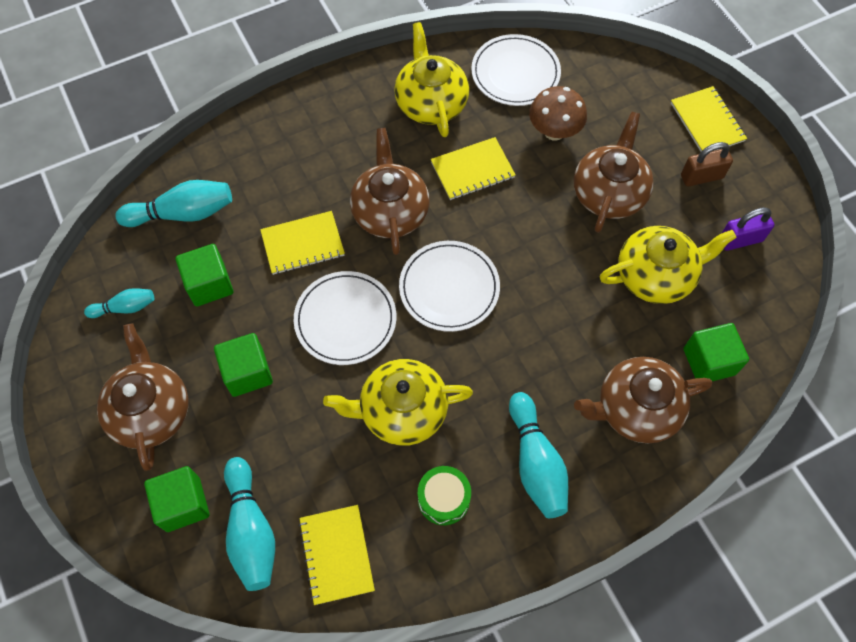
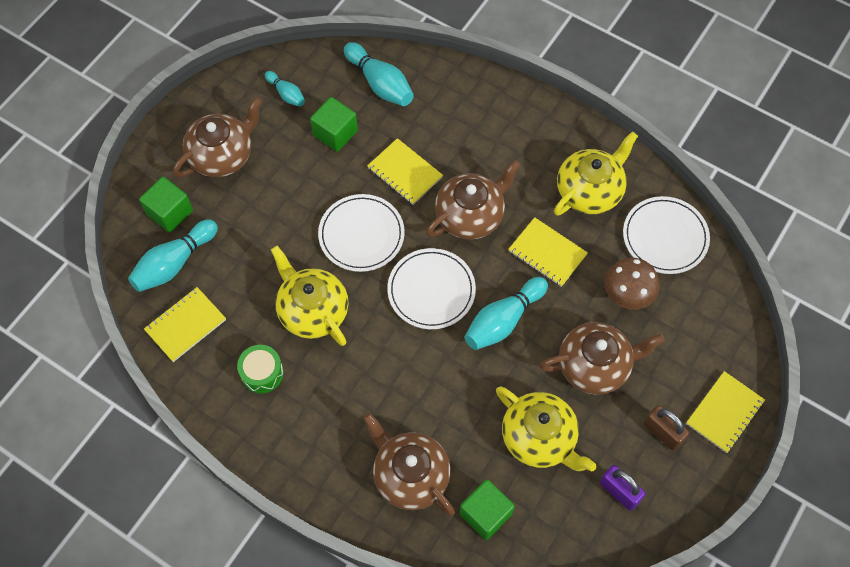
camera: 60 degrees right, 0 degrees up
(247, 372) = (283, 196): green cube -> none
(535, 463) = (324, 422): turquoise bowling pin -> turquoise bowling pin (503, 320)

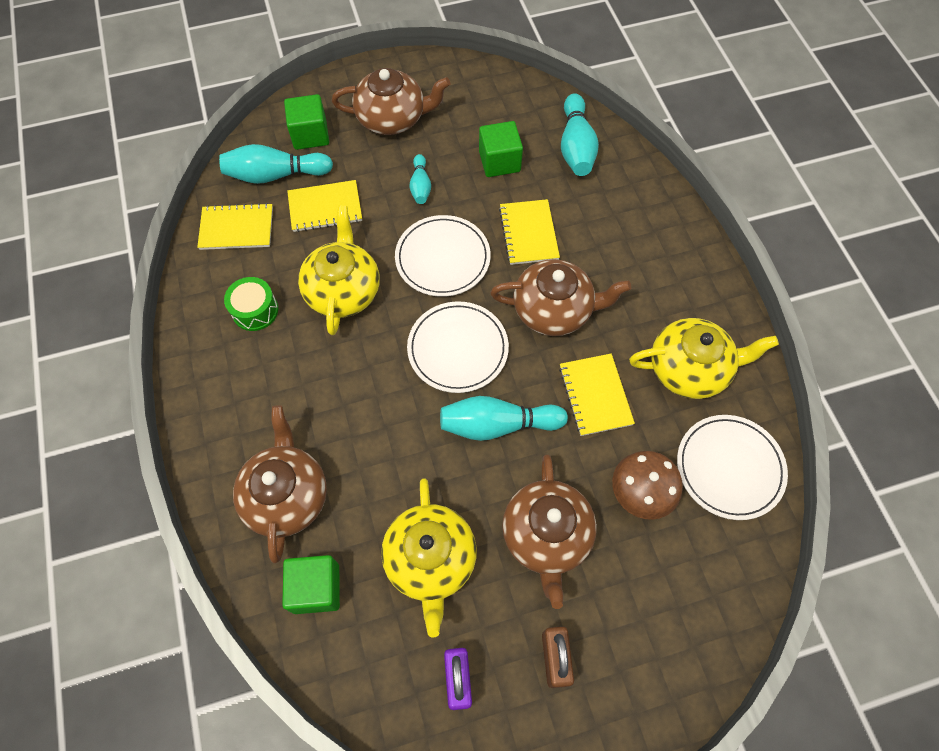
camera: 40 degrees right, 0 degrees up
(286, 94) = (488, 105): turquoise bowling pin -> turquoise bowling pin (420, 186)
(595, 365) = (546, 536): brown teapot -> brown teapot turned 60 degrees clockwise
(724, 412) = (638, 694): yellow notebook -> yellow notebook (325, 207)

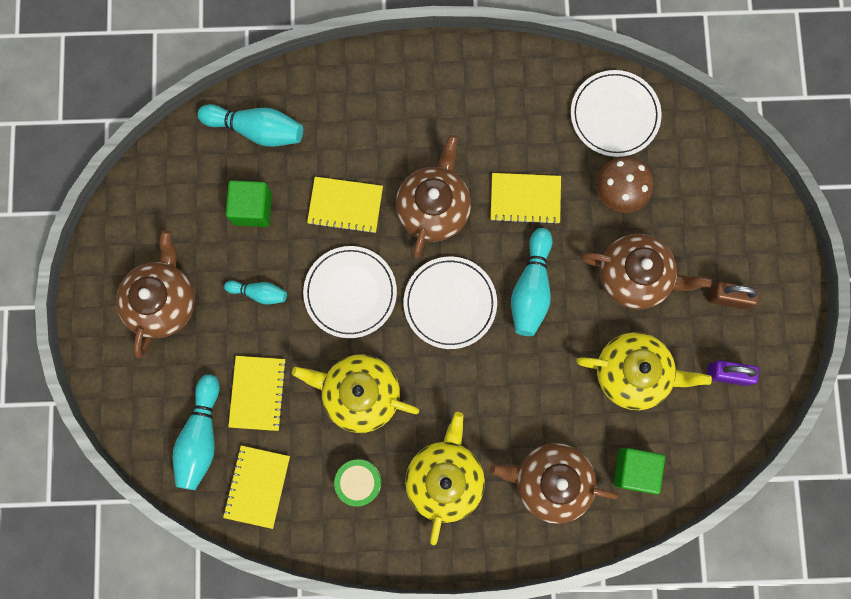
camera: 75 degrees left, 15 degrees up
(310, 135) = (158, 391): green cube -> none
(689, 369) = (521, 113): yellow teapot -> yellow teapot (445, 478)

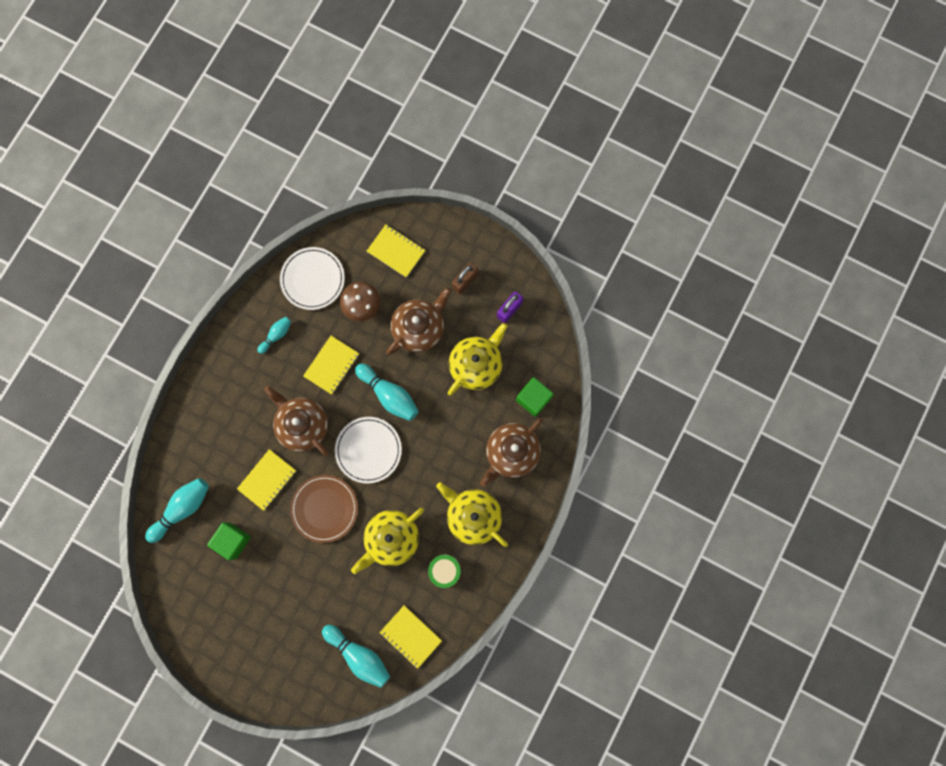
camera: 60 degrees left, 0 degrees up
(163, 301) = (258, 632): brown teapot -> none
(258, 393) = (353, 603): yellow notebook -> yellow notebook (396, 251)
(259, 293) = (290, 567): turquoise bowling pin -> turquoise bowling pin (276, 335)
(350, 292) = (324, 508): white plate -> brown plate

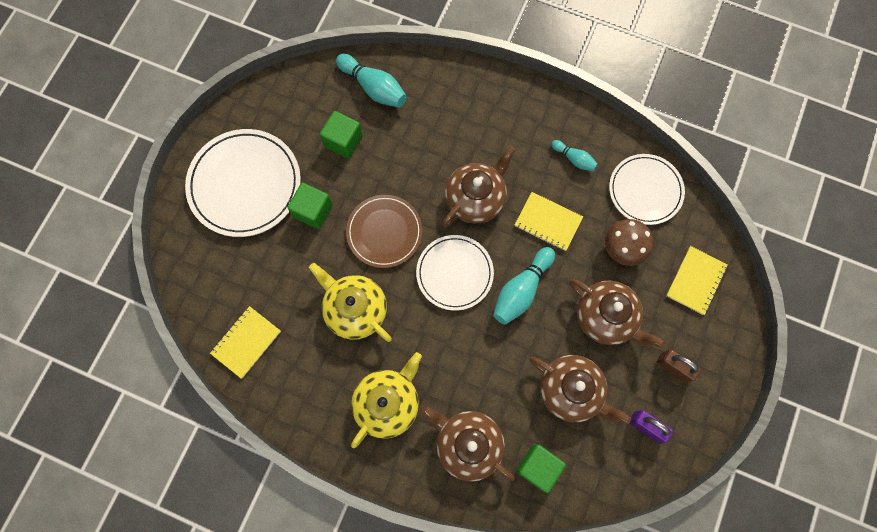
camera: 85 degrees right, 5 degrees down
(264, 635) = (245, 184): none -> white plate
(267, 480) = (411, 168): yellow notebook -> none
(297, 572) = (313, 211): none -> green cube
(359, 655) = (224, 286): turquoise bowling pin -> none
(444, 570) = (322, 374): green drum -> none
(476, 365) = (571, 391): yellow teapot -> brown teapot

